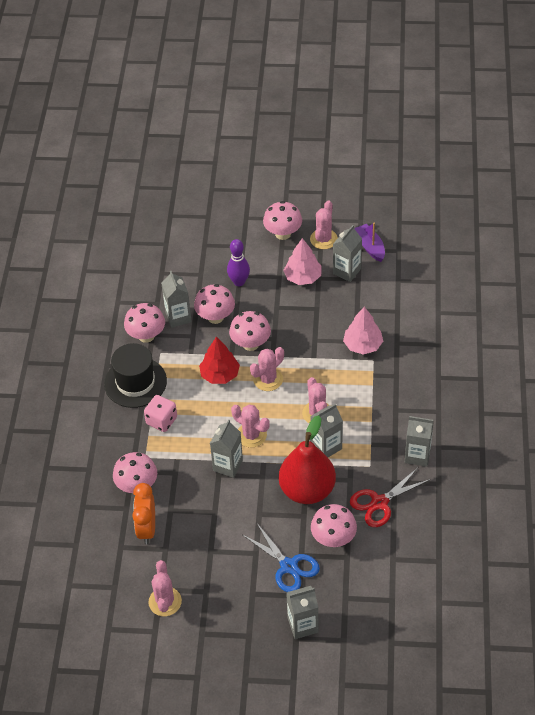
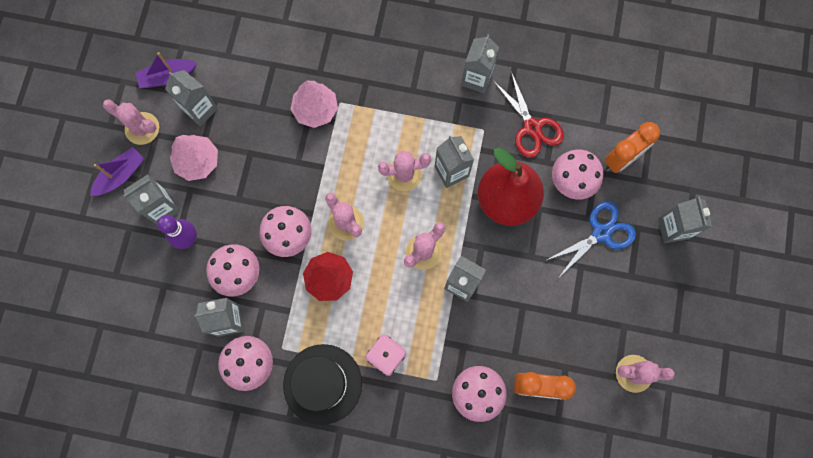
camera: 85 degrees left, 25 degrees up
(261, 262) = (162, 208): none -> grey carton
(283, 234) = (121, 175): pink mushroom -> purple boat
(363, 577) = (621, 159): none -> orange clock

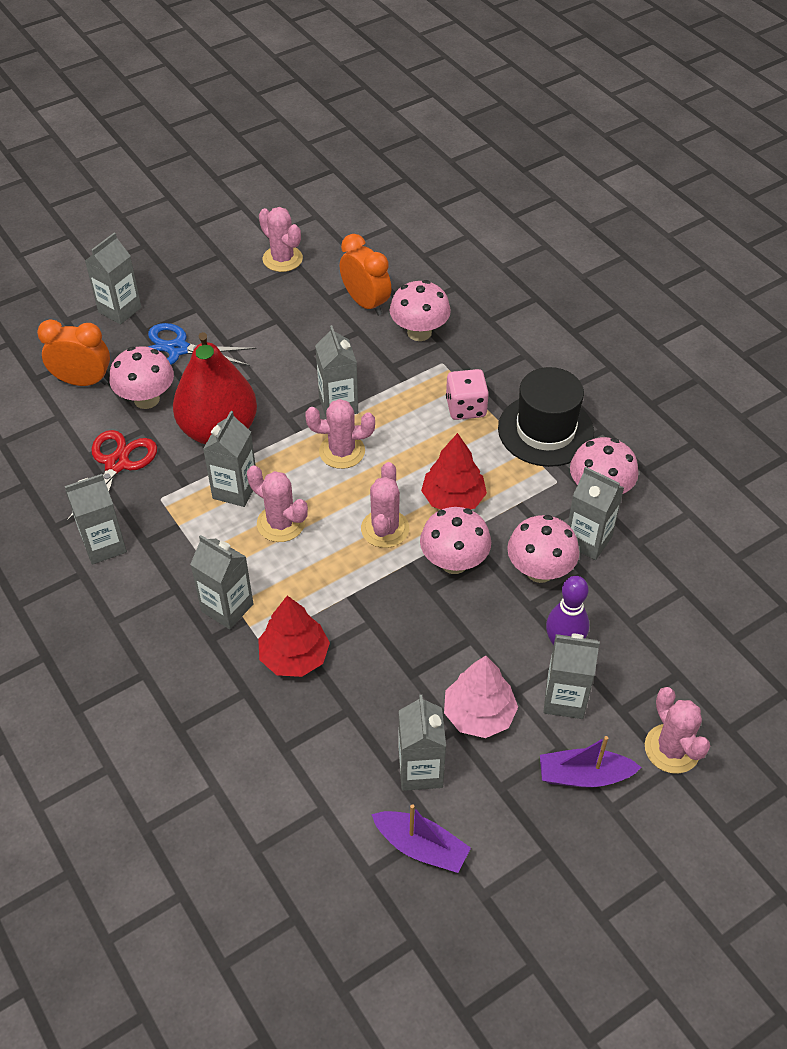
camera: 135 degrees left, 25 degrees down
(142, 128) = (510, 810): pink cactus -> pink cactus (672, 749)
(315, 110) = (294, 656): pink tree -> red tree
(376, 104) = (227, 608): none -> grey carton

